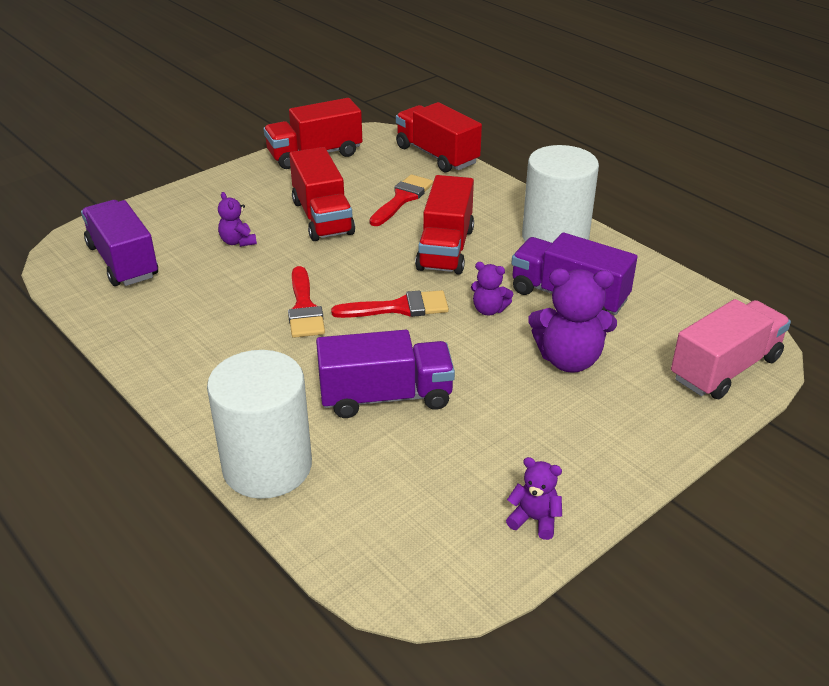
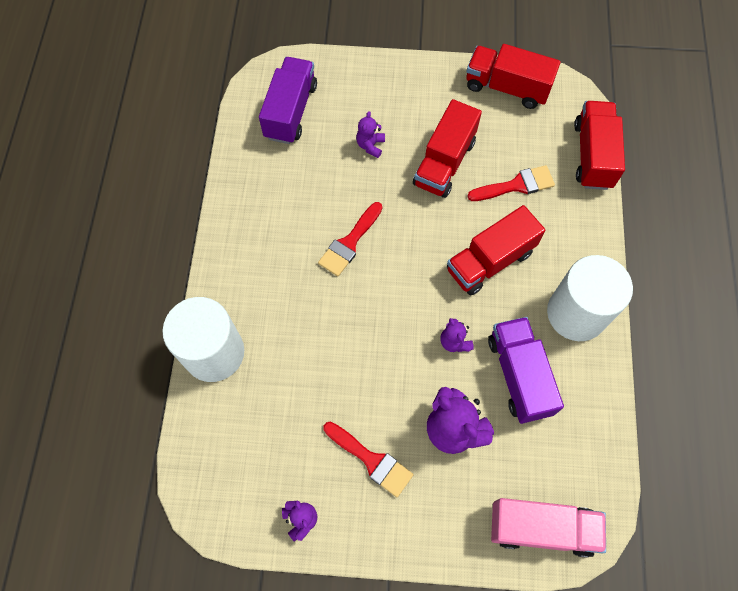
camera: 45 degrees right, 30 degrees up
(386, 396) = (320, 358): purple truck -> none
(399, 308) = (403, 291): red brush -> red brush (371, 460)

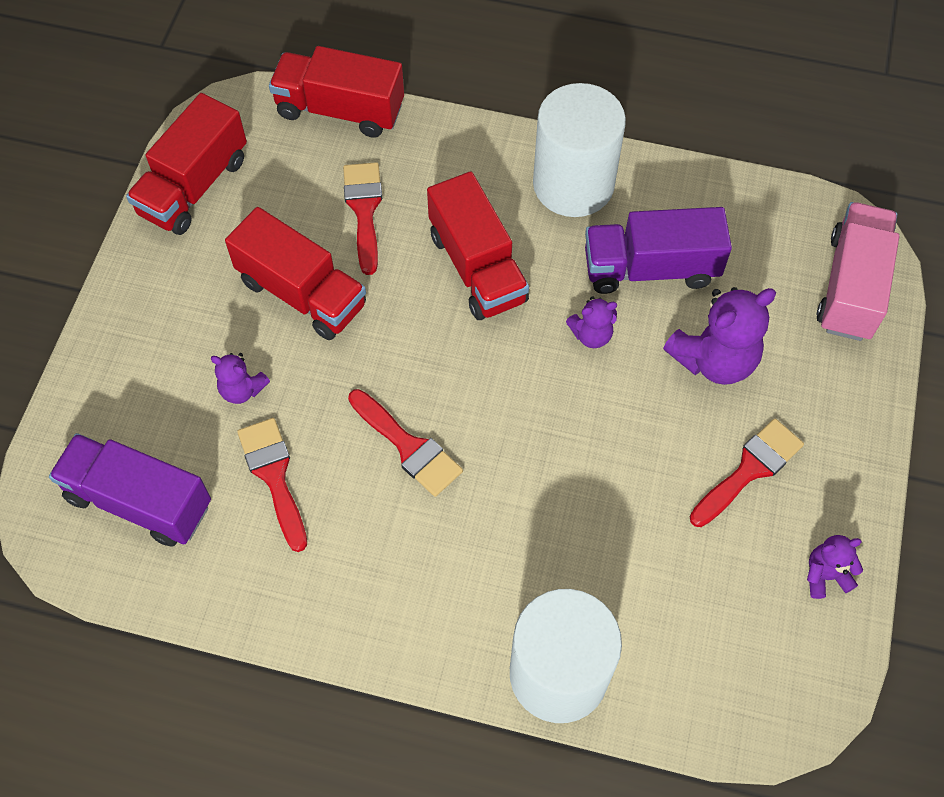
camera: 80 degrees left, 5 degrees down
(317, 174) = (274, 476): none -> red brush

